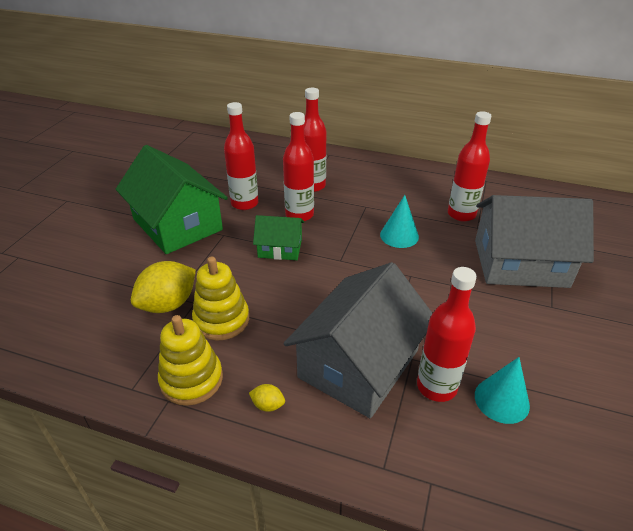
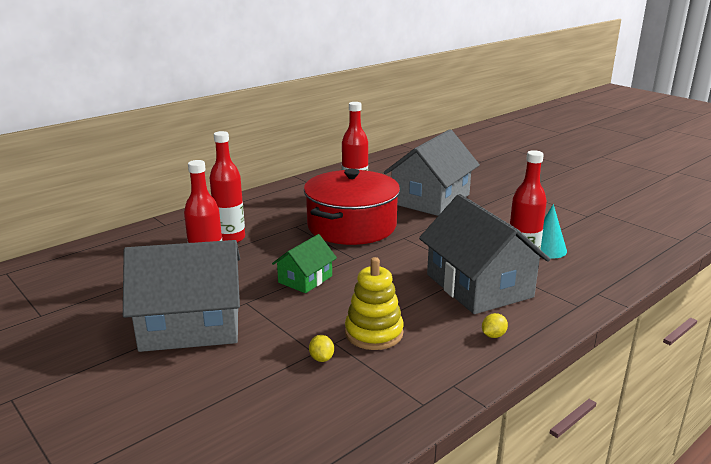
camera: 60 degrees left, 15 degrees down
(168, 304) = (321, 358): yellow lemon -> yellow lemon, size x0.45
(177, 224) = (191, 325): green house -> grey house
(191, 379) = (437, 366): yellow stacking toy -> none
(299, 215) = (267, 257): red bottle -> none
(399, 235) = (351, 226): turquoise cone -> red pot

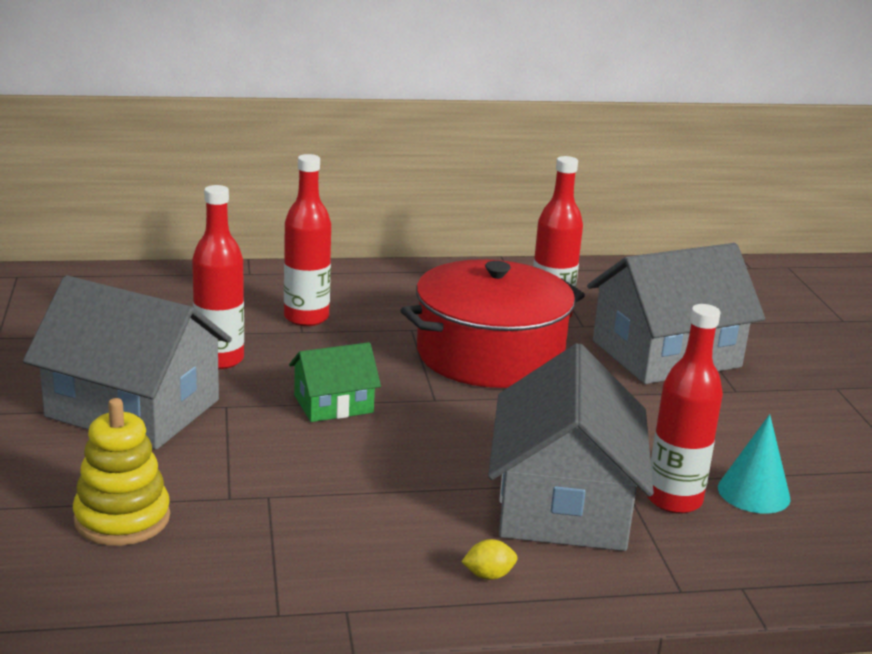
camera: 30 degrees right, 0 degrees up
(321, 358) = (229, 508): yellow lemon -> none
(374, 333) = (331, 505): yellow stacking toy -> yellow stacking toy (122, 519)

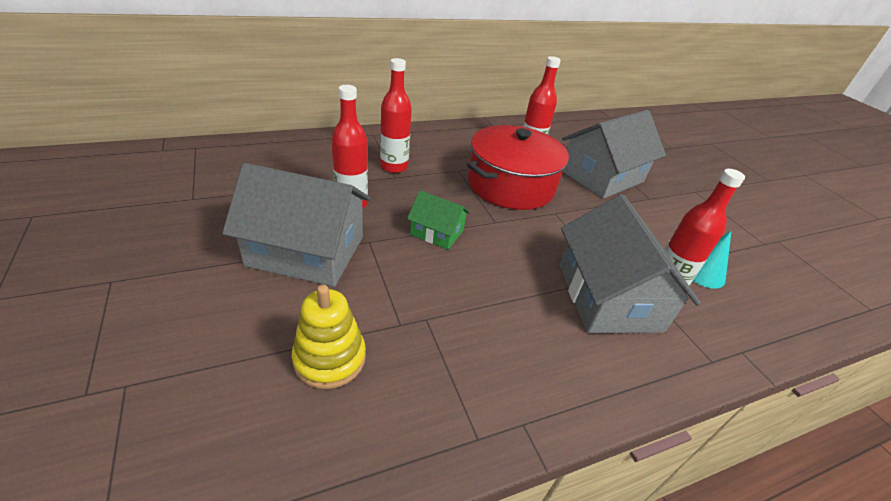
camera: 15 degrees left, 15 degrees up
(333, 404) = (437, 232): green house -> green house turned 60 degrees clockwise
(488, 575) = (597, 369): yellow lemon -> none

